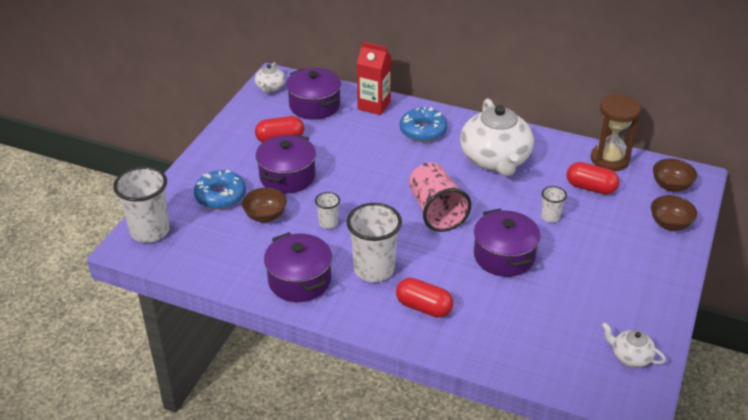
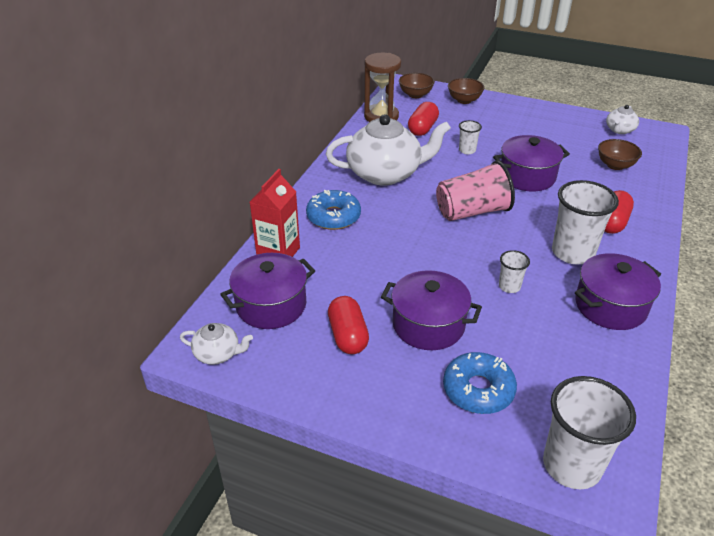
camera: 90 degrees left, 0 degrees up
(265, 216) = (509, 341): brown bowl -> brown bowl (615, 165)

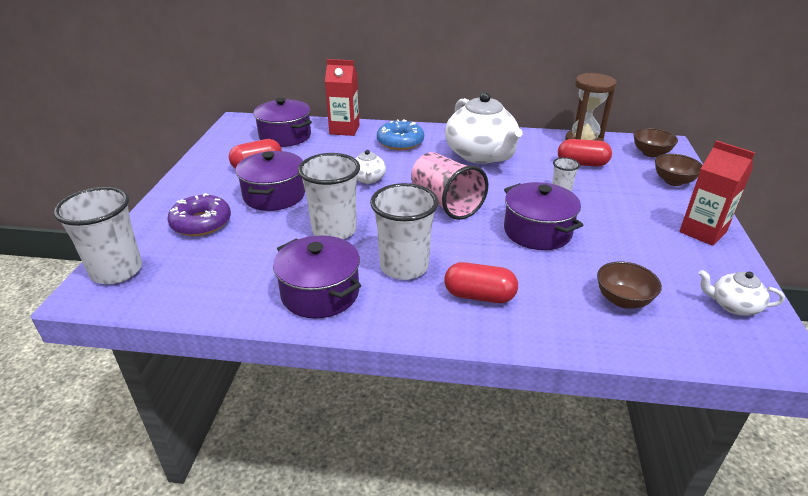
camera: 75 degrees right, 5 degrees down
(218, 353) = (235, 128): white teapot -> white teapot (368, 179)
(478, 390) = (201, 223): blue donut -> purple donut
(509, 286) = (334, 230): white cup -> white cup, size x2.03
(537, 112) = (702, 232): none -> red carton

